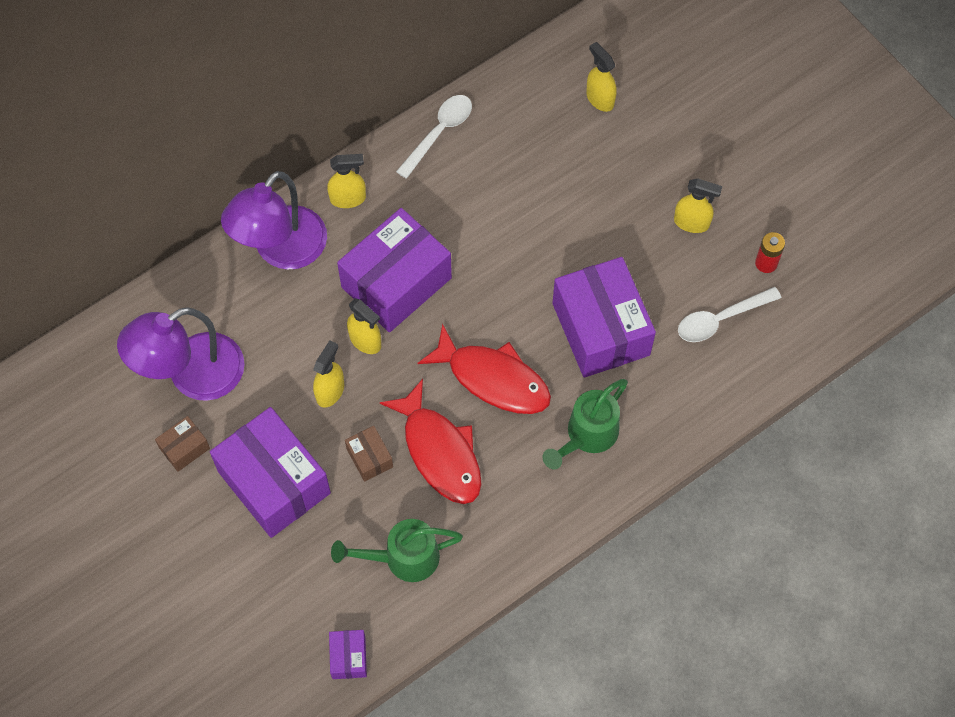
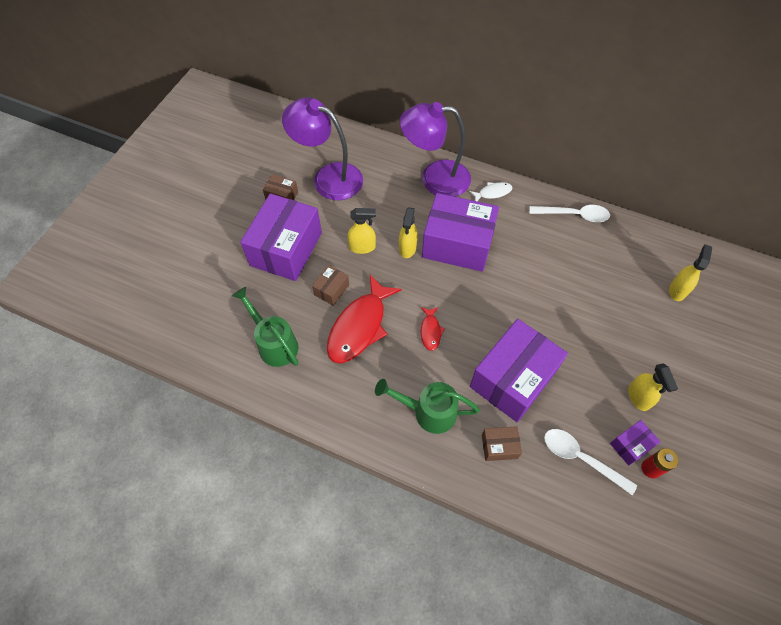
camera: 60 degrees right, 5 degrees down
(348, 198) = (493, 193): yellow spray bottle -> white fish
(348, 657) = (191, 347): purple box -> purple box (630, 445)
(493, 379) = (430, 331): red fish -> red fish, size x0.47
(665, 388) = (499, 446): none -> brown box

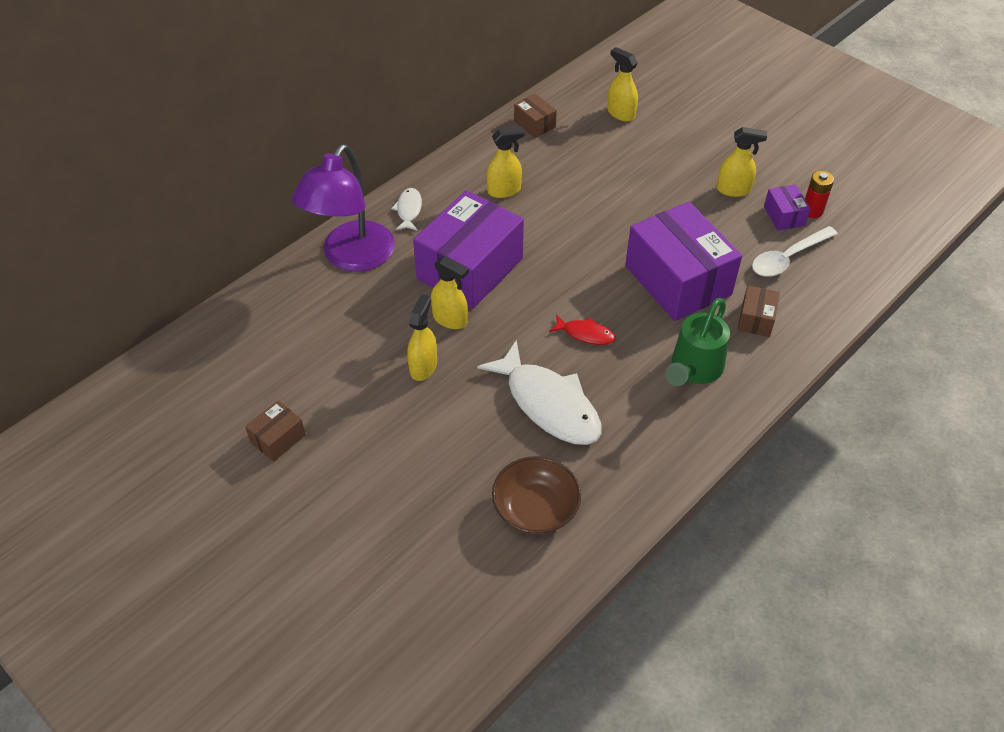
camera: 70 degrees left, 10 degrees down
(274, 344) = (535, 508): green watering can -> brown bowl
(286, 249) = (380, 457): purple box -> none
(328, 177) = (277, 372): purple lamp -> none
(331, 290) = (477, 420): brown box -> brown box (534, 124)
(359, 326) = (548, 404): red fish -> white fish
(543, 240) = (504, 190): none -> yellow spray bottle
(574, 215) = (483, 153): white spoon -> none

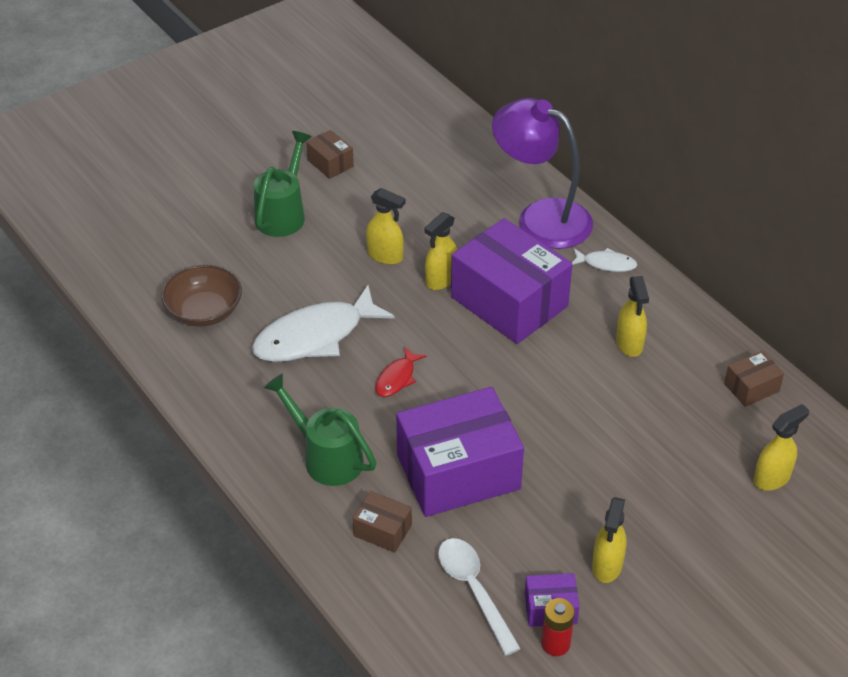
camera: 100 degrees right, 5 degrees down
(369, 467) = (283, 214): none -> green watering can

